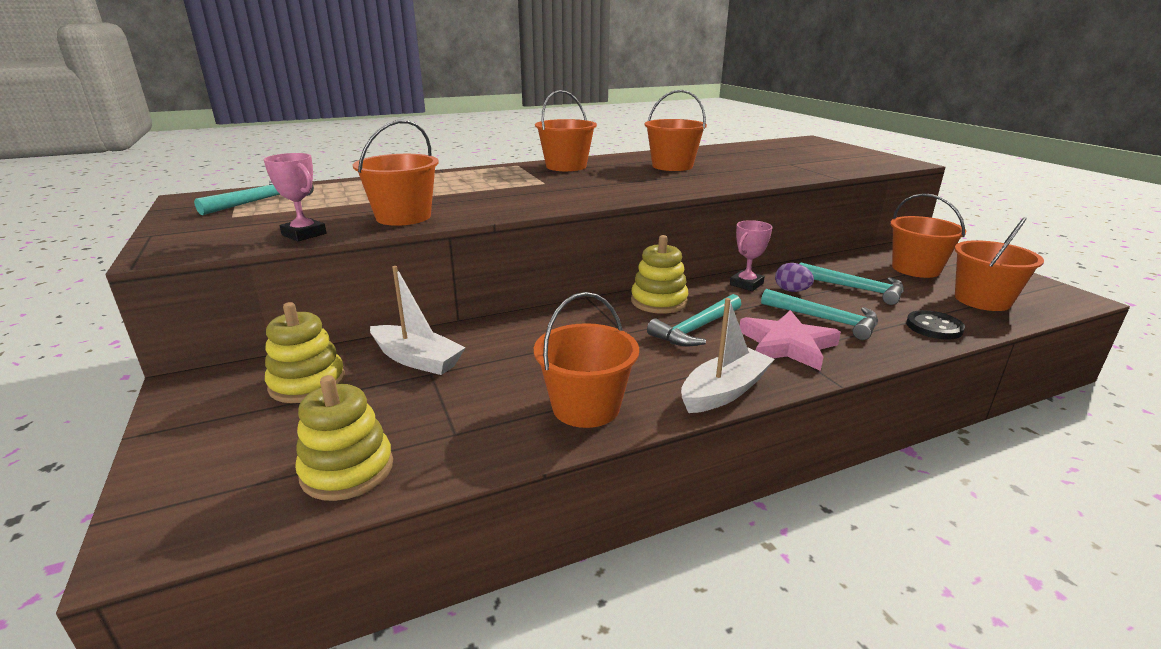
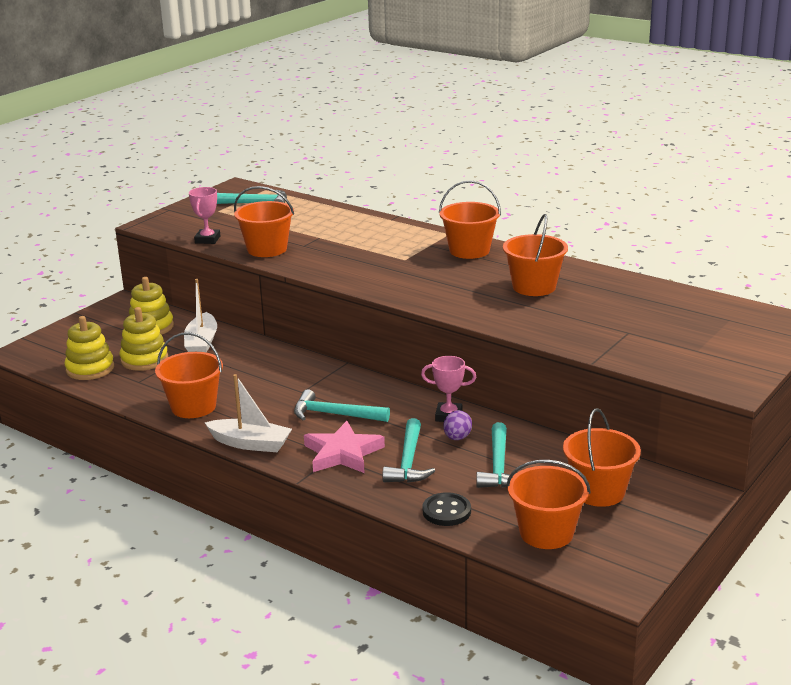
camera: 60 degrees right, 0 degrees up
(659, 301) = (369, 389): yellow stacking toy -> yellow stacking toy (144, 359)

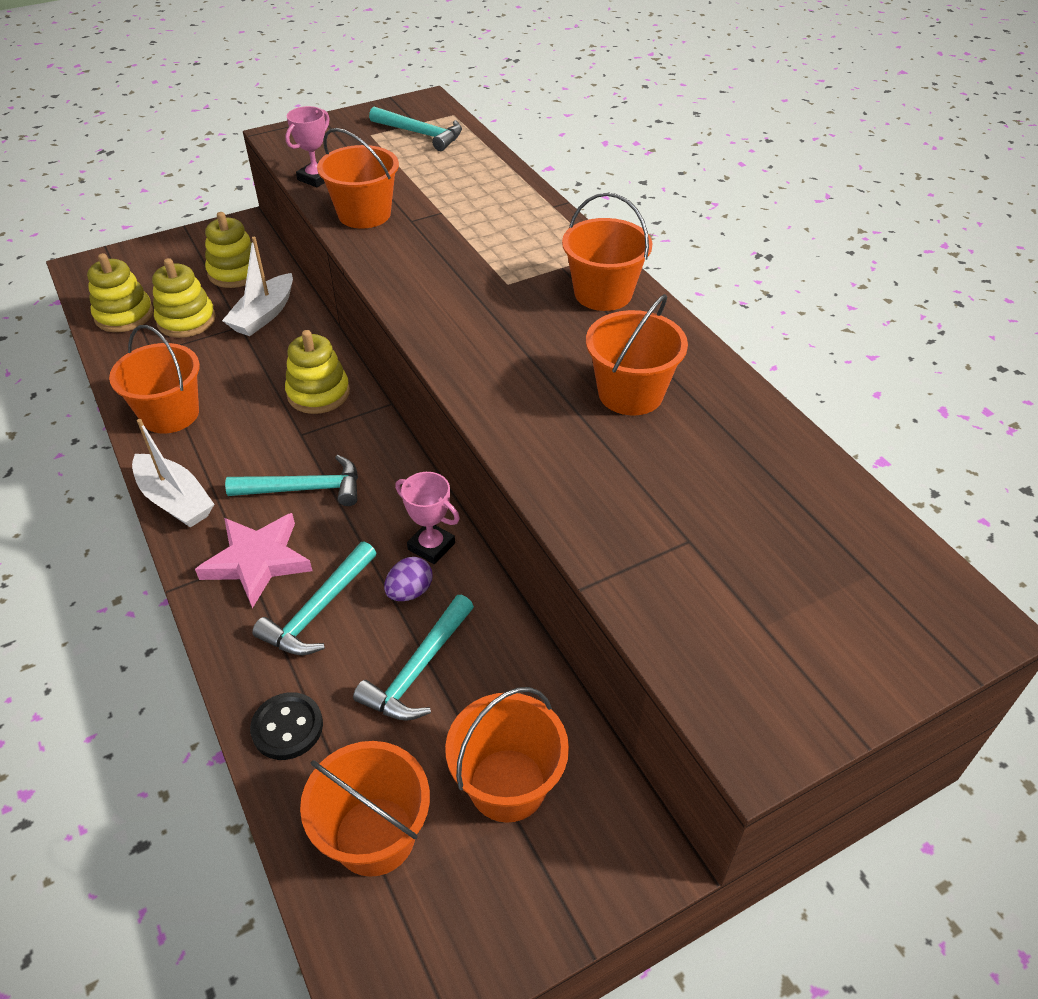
camera: 25 degrees right, 20 degrees up
(291, 370) = (318, 393): none -> yellow stacking toy
(335, 414) = (304, 489): turquoise hammer -> turquoise hammer turned 135 degrees clockwise

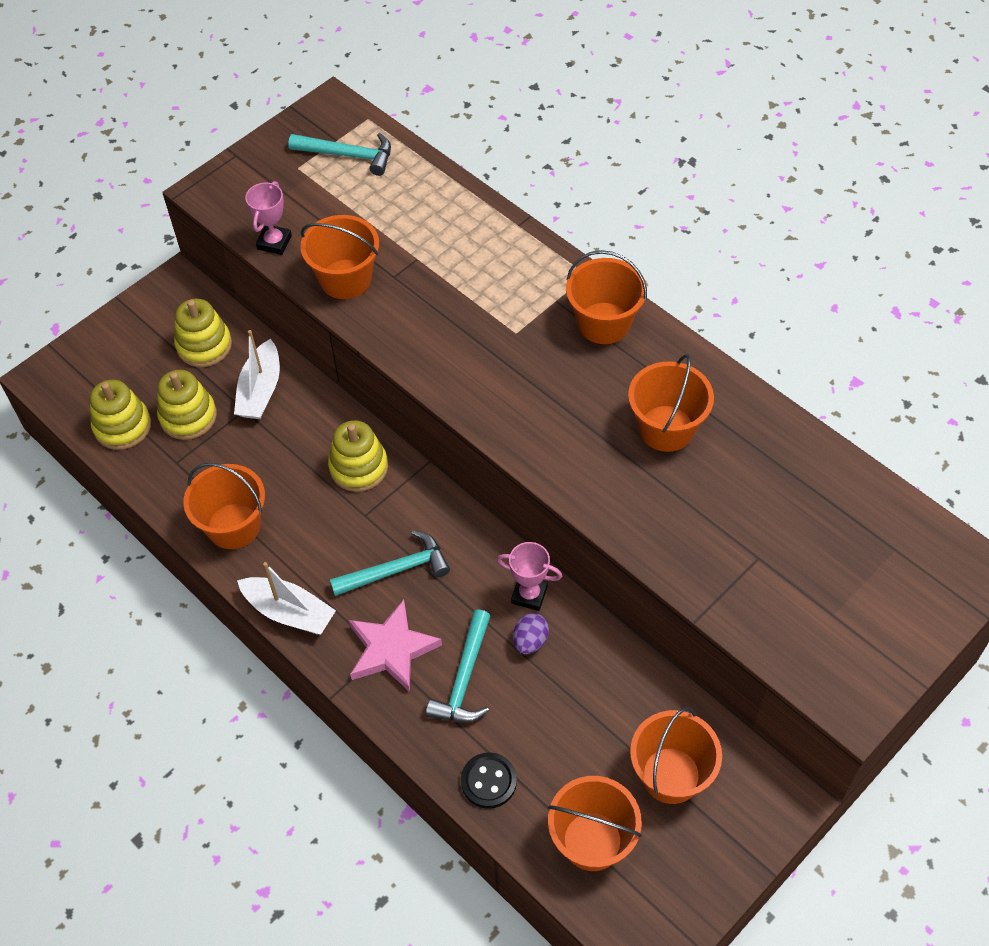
camera: 15 degrees left, 10 degrees up
(419, 669) = (567, 705): turquoise hammer -> none

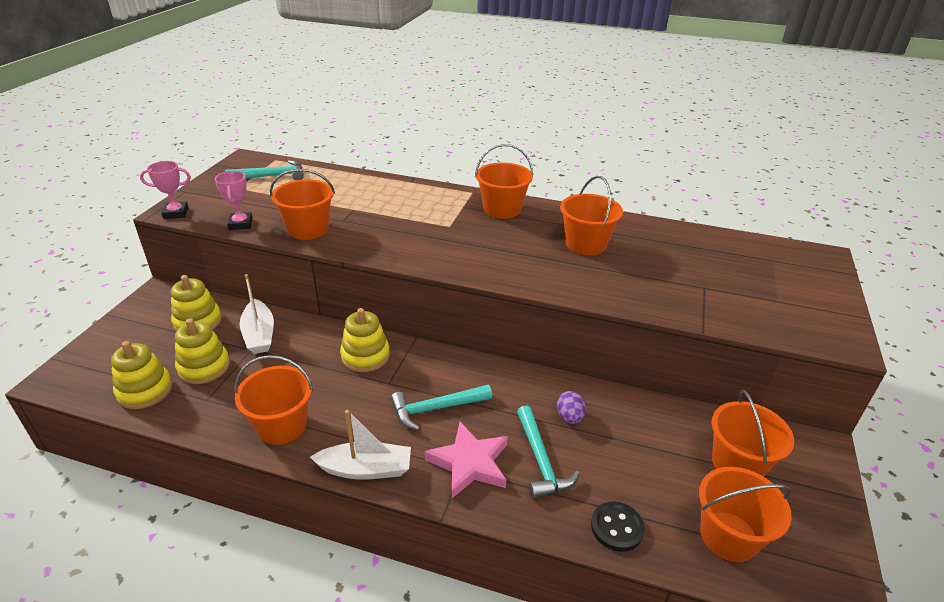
camera: 30 degrees left, 20 degrees down
(396, 570) = (436, 408): turquoise hammer -> turquoise hammer turned 150 degrees counterclockwise
(529, 595) = (546, 389): pink trophy -> pink trophy (176, 213)

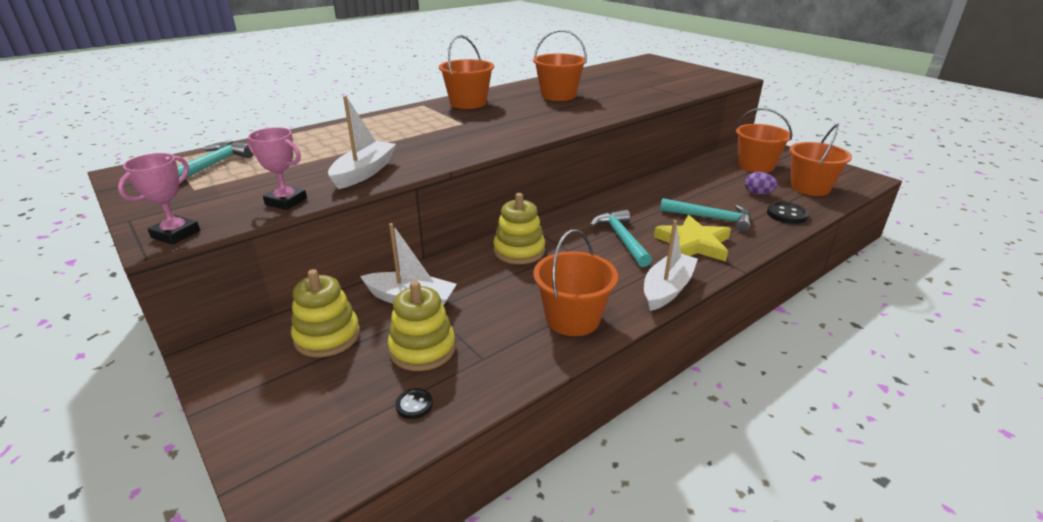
camera: 55 degrees left, 5 degrees down
(145, 390) = (414, 404): yellow stacking toy -> black button
(308, 229) = (364, 172): orange bucket -> white boat
(436, 408) = (621, 239): turquoise hammer -> turquoise hammer turned 150 degrees clockwise
(469, 463) = (693, 244): pink star -> yellow star
(569, 417) = (676, 196): purple egg -> purple egg (758, 194)

